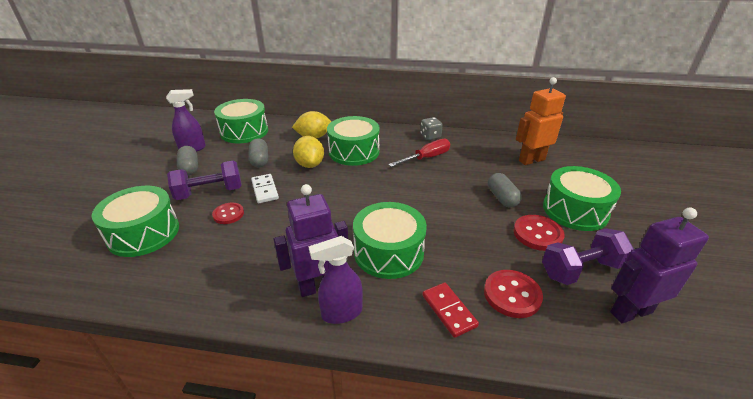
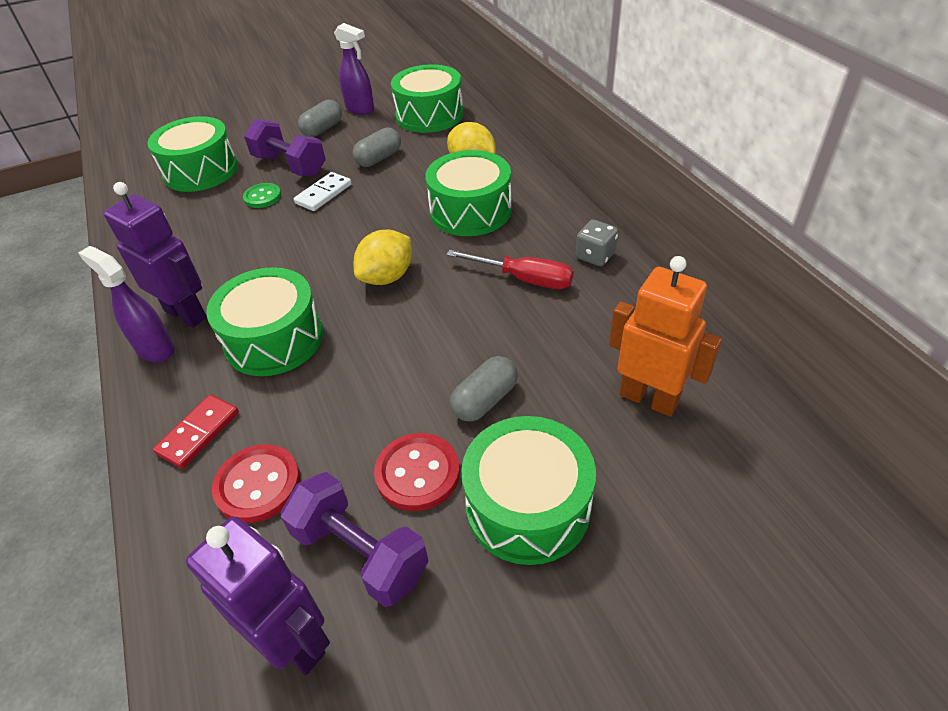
camera: 60 degrees right, 10 degrees up
(228, 214) = (262, 197): red button -> green button
(310, 164) = (404, 195): yellow lemon -> yellow lemon (387, 277)

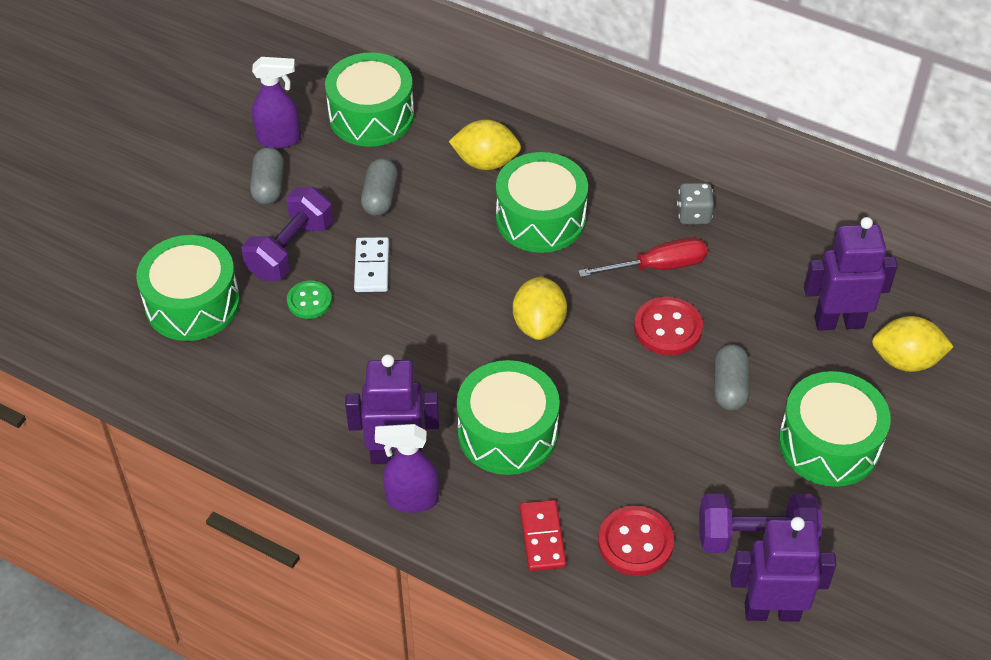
camera: 40 degrees left, 5 degrees up
(290, 165) = (290, 250): purple dumbbell -> purple dumbbell turned 60 degrees counterclockwise
(417, 473) = (737, 466): red button -> red button (668, 328)
(649, 398) = (838, 322): orange robot -> purple robot
(690, 471) = (906, 360): none -> yellow lemon

